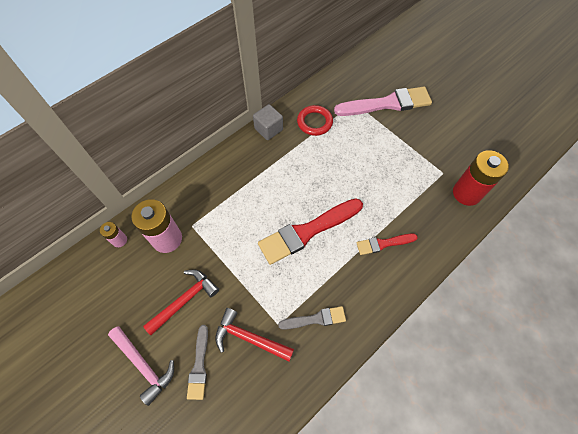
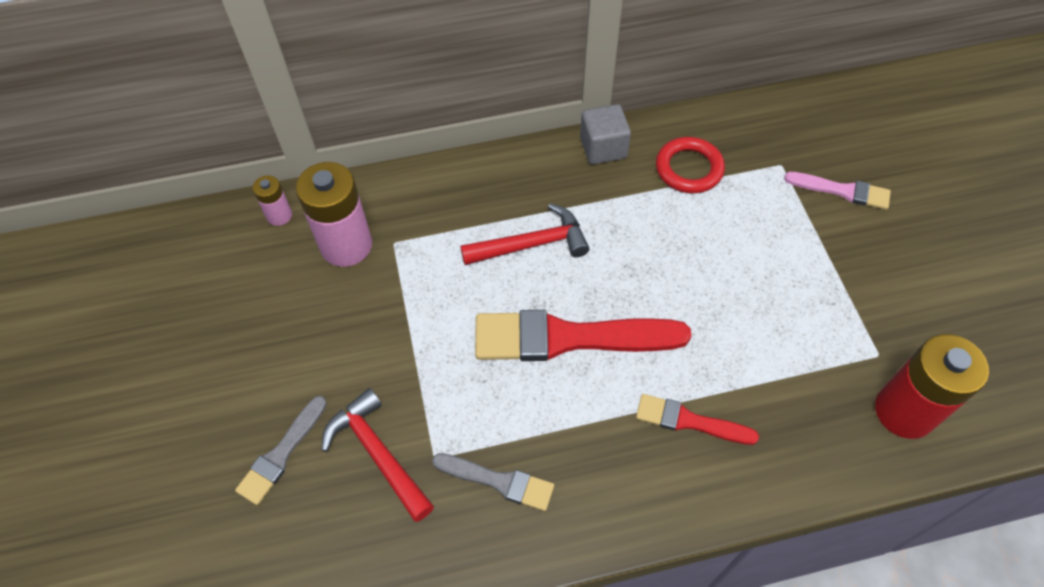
camera: 30 degrees right, 5 degrees down
(144, 365) = (207, 409): pink hammer -> none
(185, 300) = (318, 347): red hammer -> red hammer (531, 244)
(387, 104) = (842, 191): pink brush -> pink brush, size x0.53

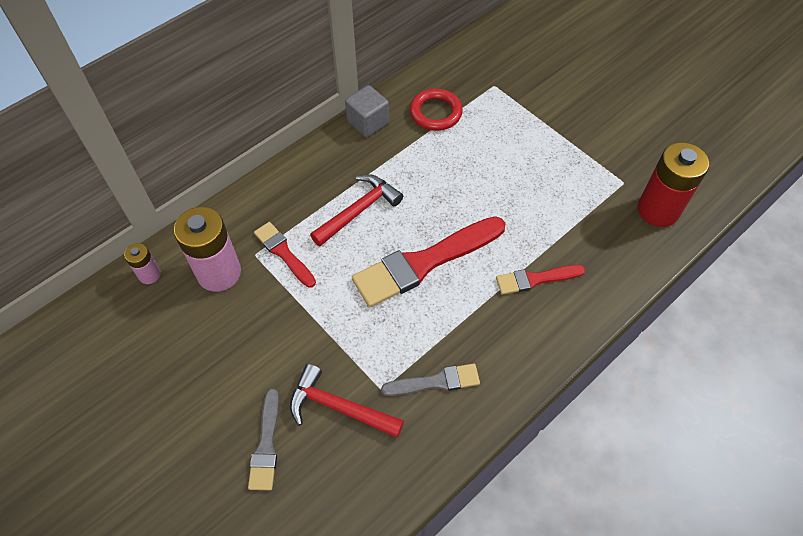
camera: 30 degrees left, 0 degrees up
(424, 255) = (284, 253): none -> red brush
(842, 191) = (542, 87): pink brush -> none

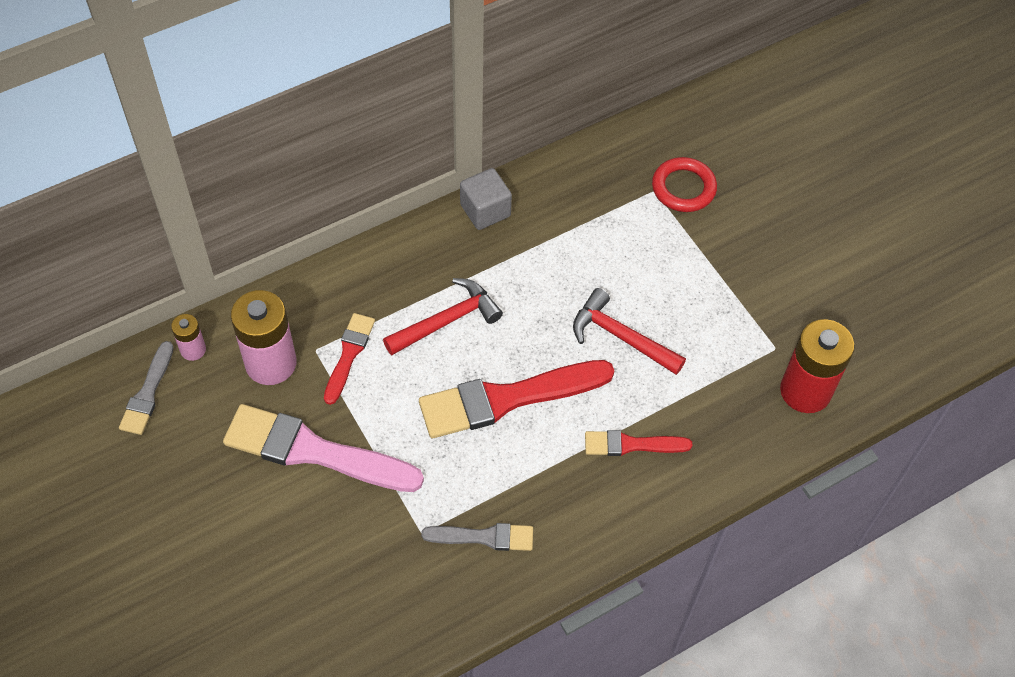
camera: 10 degrees right, 0 degrees up
(266, 444) = (283, 565): grey brush -> grey brush (148, 393)
(272, 339) = (314, 451): none -> pink brush
(284, 253) = (349, 355): red brush -> red brush turned 45 degrees clockwise
(339, 407) = (371, 542): red hammer -> red hammer (621, 337)
(435, 113) = (571, 214): red ring -> red ring (683, 188)

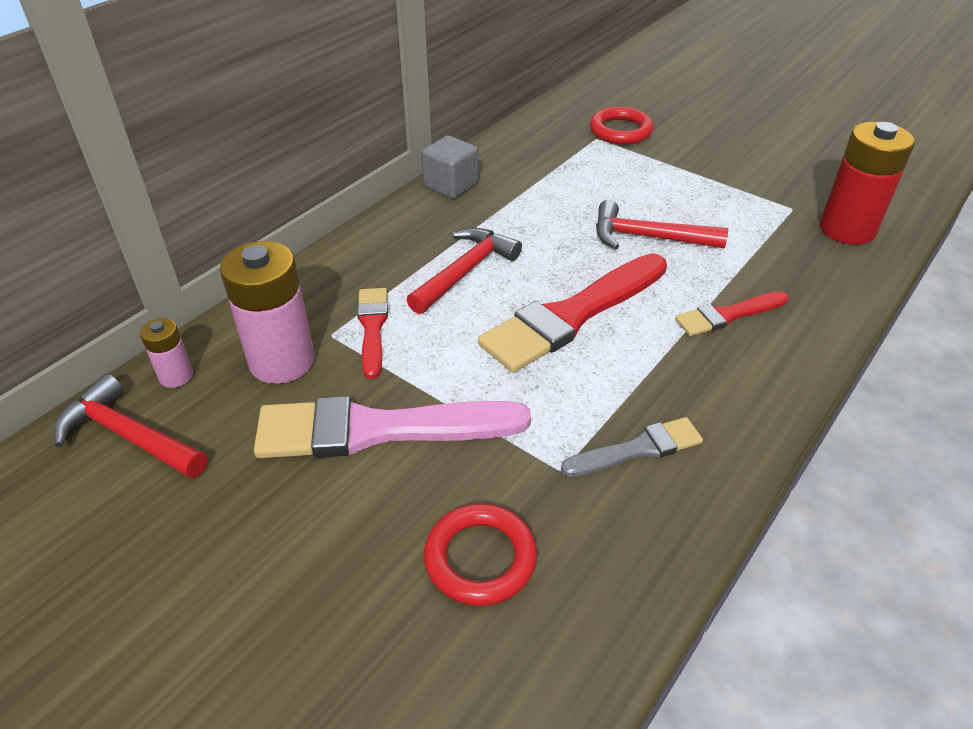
camera: 20 degrees left, 15 degrees down
(148, 393) = (129, 436): grey brush -> red hammer
(335, 576) = (480, 558): none -> red ring

